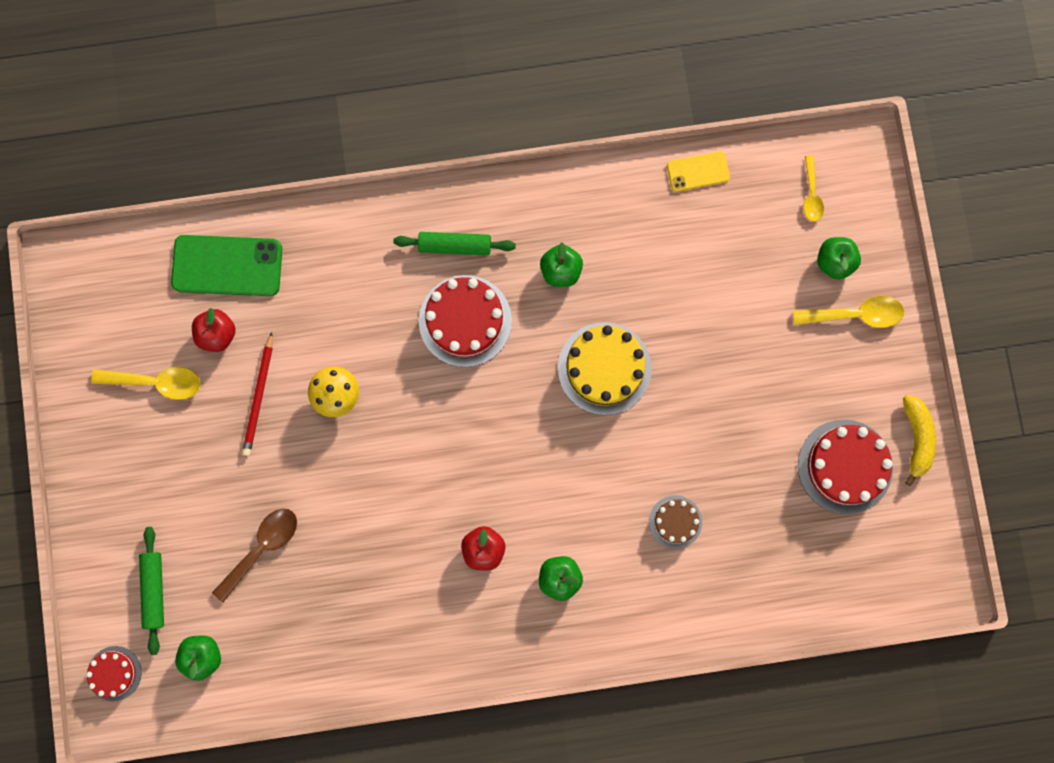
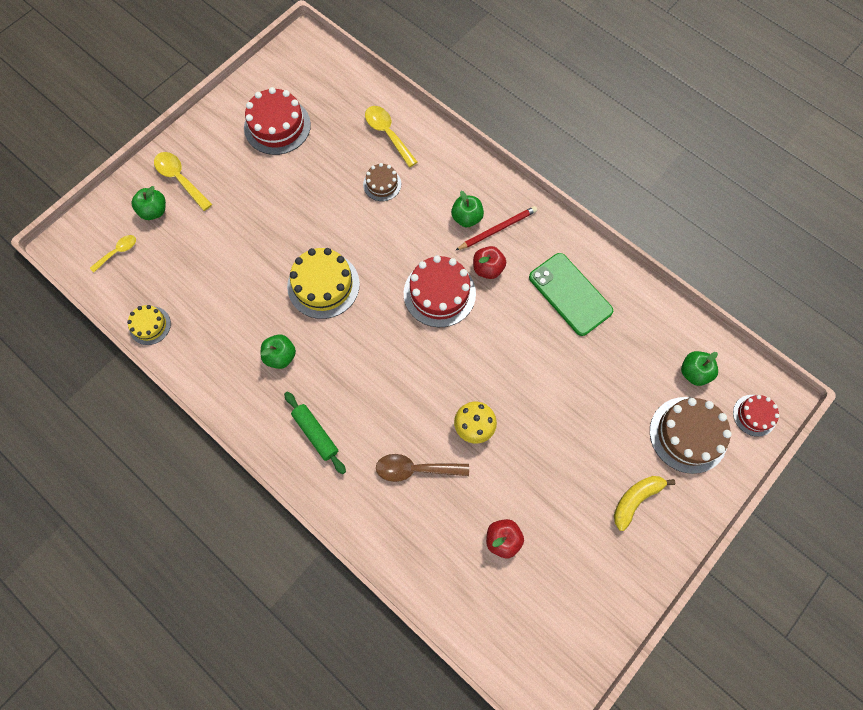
camera: 130 degrees left, 10 degrees down
(154, 590) = (688, 434): green rolling pin -> brown cake
(156, 382) = (569, 552): yellow spoon -> yellow spoon (387, 134)
(227, 266) = (452, 575): green phone -> green phone (570, 294)
(259, 396) = (518, 474): red pencil -> red pencil (497, 229)
(262, 548) = (603, 392): brown spoon -> brown spoon (415, 469)
(465, 321) = (360, 387): red cake -> red cake (439, 293)
(698, 172) = (150, 325): yellow phone -> yellow cake
(916, 438) = (232, 104): yellow banana -> yellow banana (635, 499)

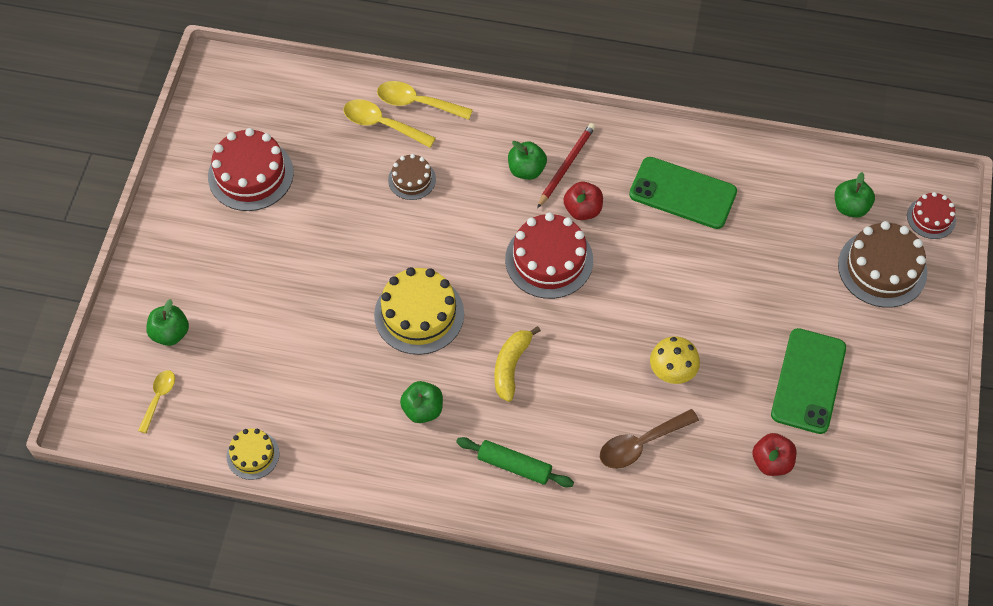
camera: 30 degrees left, 10 degrees down
(180, 179) = (176, 285): yellow spoon -> yellow spoon (417, 103)
(572, 492) = (808, 381): none -> green phone
(635, 499) = (872, 355): yellow banana -> yellow banana (511, 366)

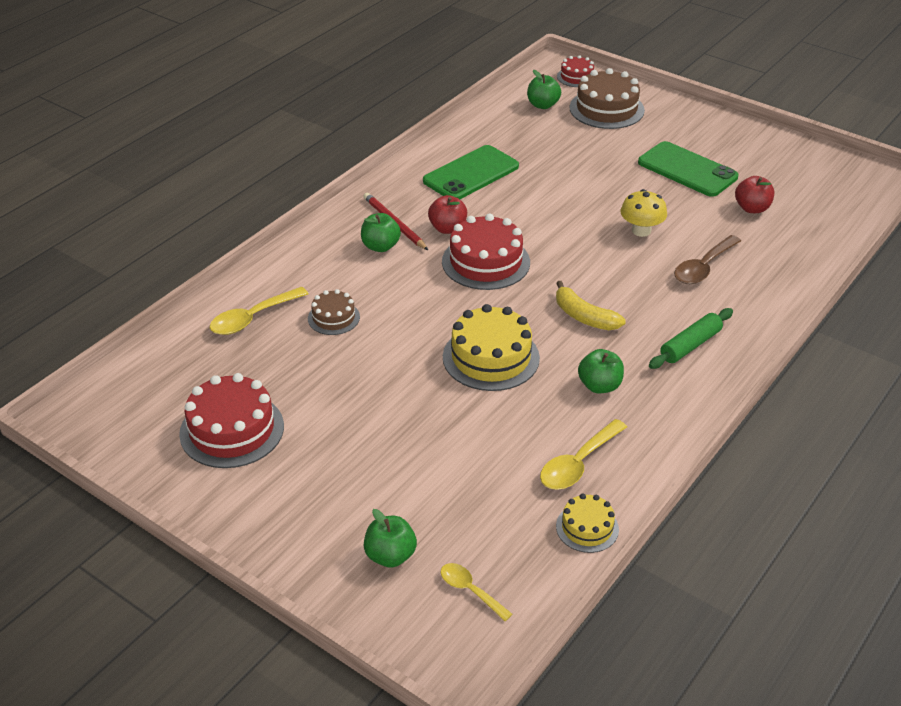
camera: 65 degrees left, 20 degrees down
(417, 103) = (248, 289): yellow spoon -> yellow spoon (578, 464)
(641, 444) = (703, 267): brown spoon -> brown spoon turned 45 degrees clockwise

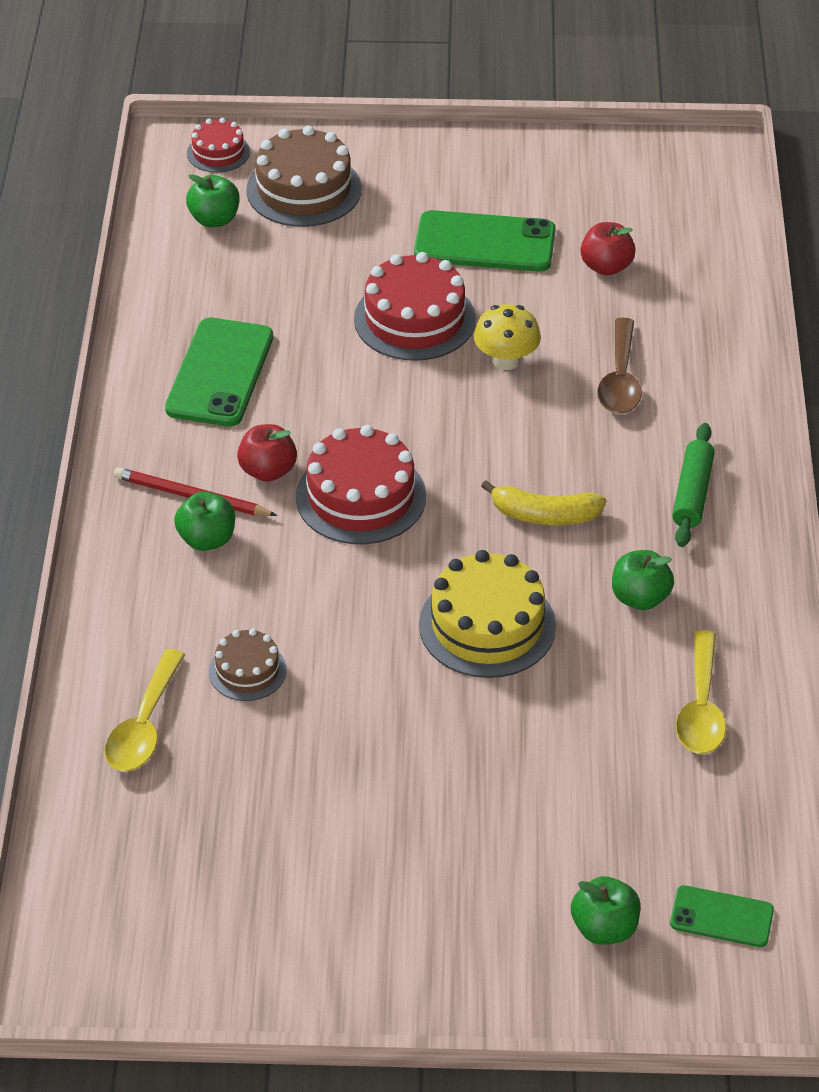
camera: 35 degrees left, 5 degrees up
(232, 430) = (274, 885): red cake -> red cake (414, 319)
(470, 590) = (721, 917): yellow spoon -> green phone
(587, 528) = (774, 777): yellow cake -> none

